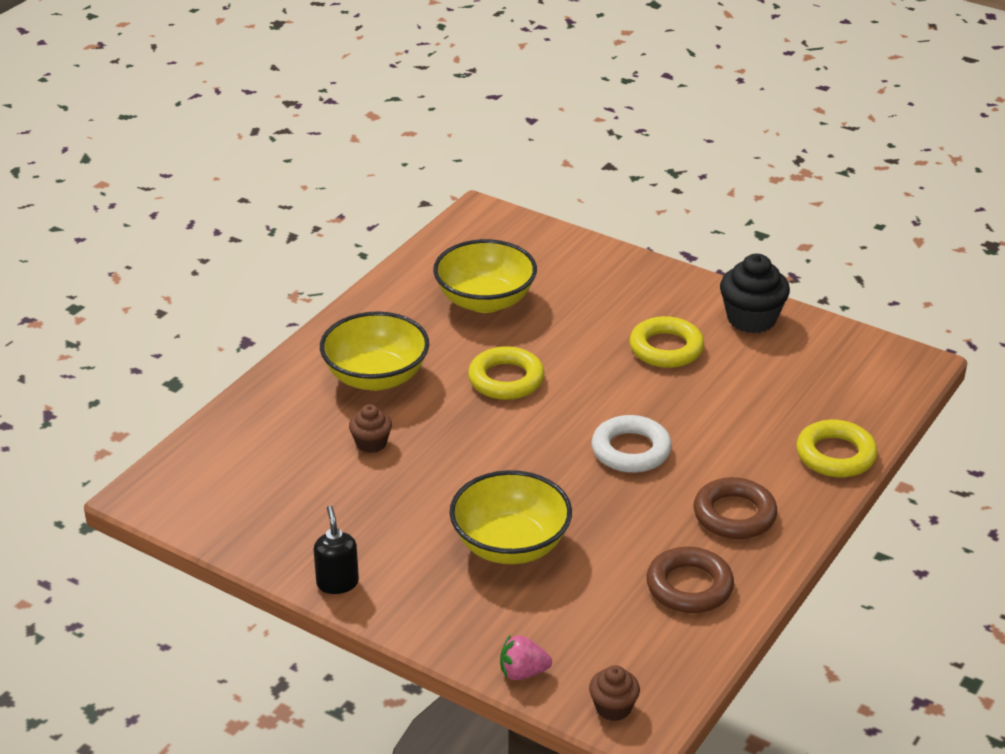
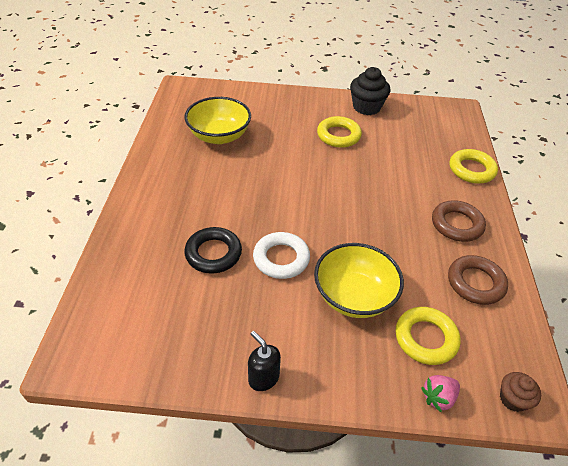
camera: 30 degrees left, 10 degrees up
(371, 443) = (213, 253): brown cupcake -> black ring
(376, 377) = (186, 205): yellow bowl -> none
(506, 379) = (266, 181): yellow ring -> yellow ring (425, 338)
(631, 450) = (370, 203): white ring -> white ring (281, 258)

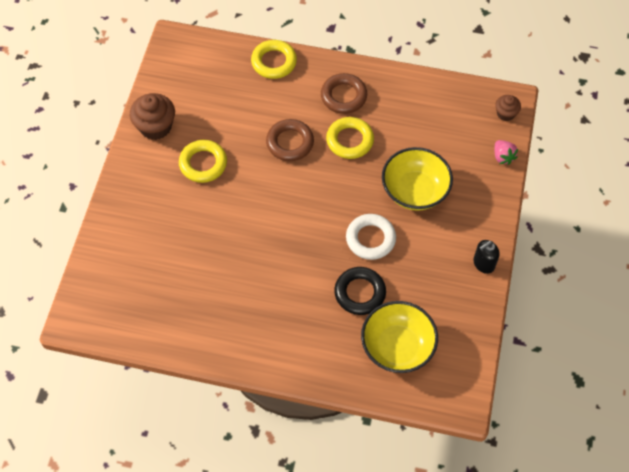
camera: 80 degrees left, 15 degrees up
(219, 136) = (186, 280): yellow bowl -> yellow bowl (397, 347)
(366, 107) = (155, 127): black cupcake -> brown cupcake
(425, 338) = (456, 151): yellow ring -> yellow ring (349, 140)
(475, 283) = (408, 103): brown ring -> brown ring (290, 143)

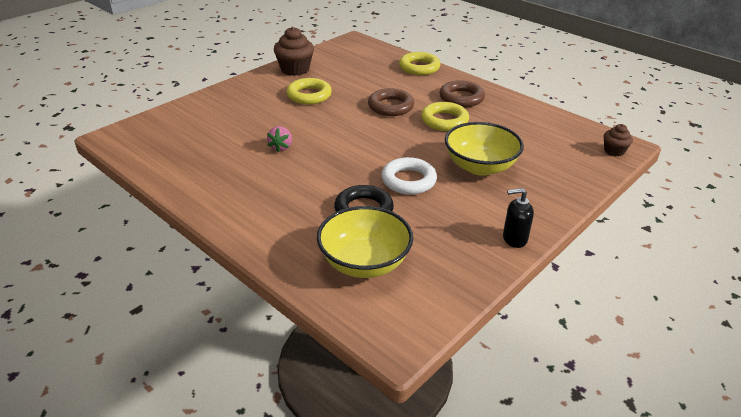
camera: 30 degrees right, 25 degrees down
(503, 157) = (591, 175): pink strawberry -> pink strawberry (281, 147)

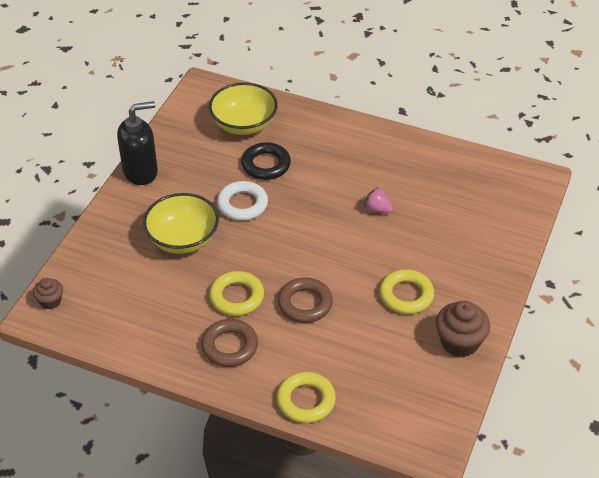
camera: 160 degrees right, 10 degrees up
(281, 147) = (378, 209): pink strawberry -> pink strawberry turned 45 degrees counterclockwise
(514, 239) = (141, 172): black soap dispenser -> black soap dispenser, size x1.76

